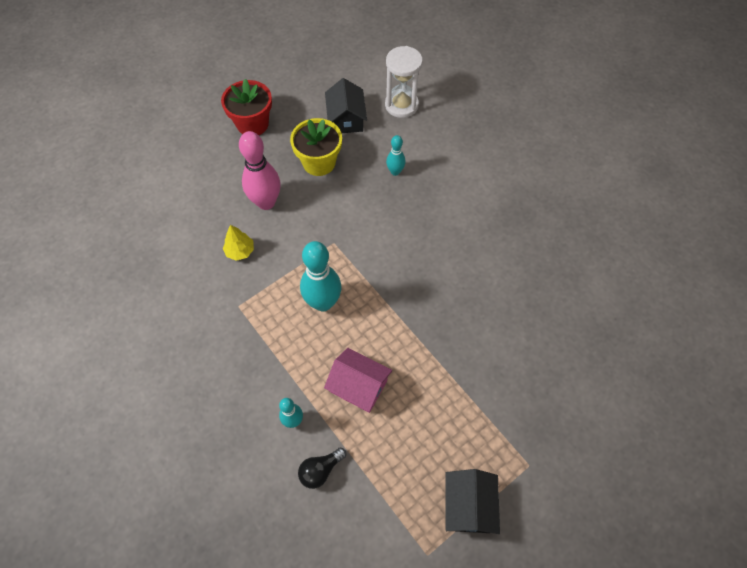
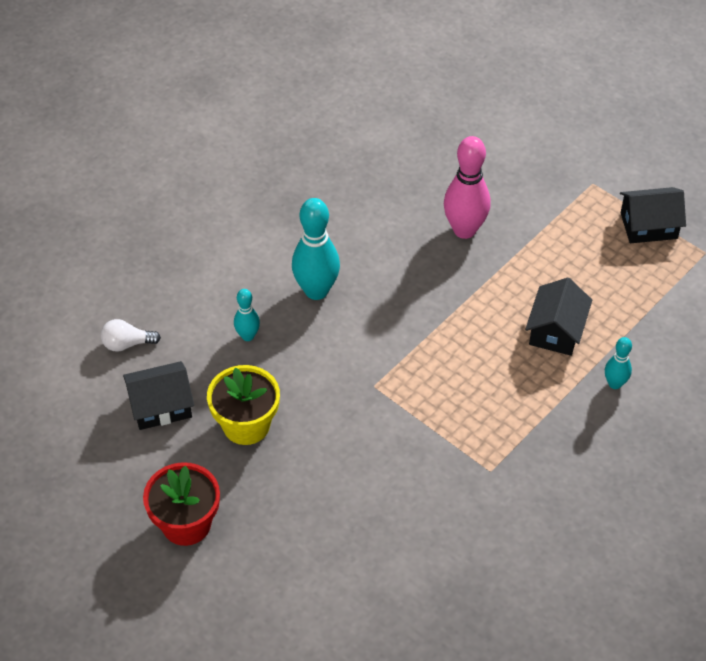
camera: 100 degrees left, 10 degrees down
(240, 251) = (410, 487): yellow tree -> none
(266, 202) = (326, 474): pink bowling pin -> pink bowling pin (464, 230)
(320, 470) = (659, 349): black light bulb -> none
(323, 302) = (461, 382): turquoise bowling pin -> turquoise bowling pin (316, 291)
(358, 386) = (556, 330): pink house -> black house
(401, 105) = (127, 344): white hourglass -> white light bulb

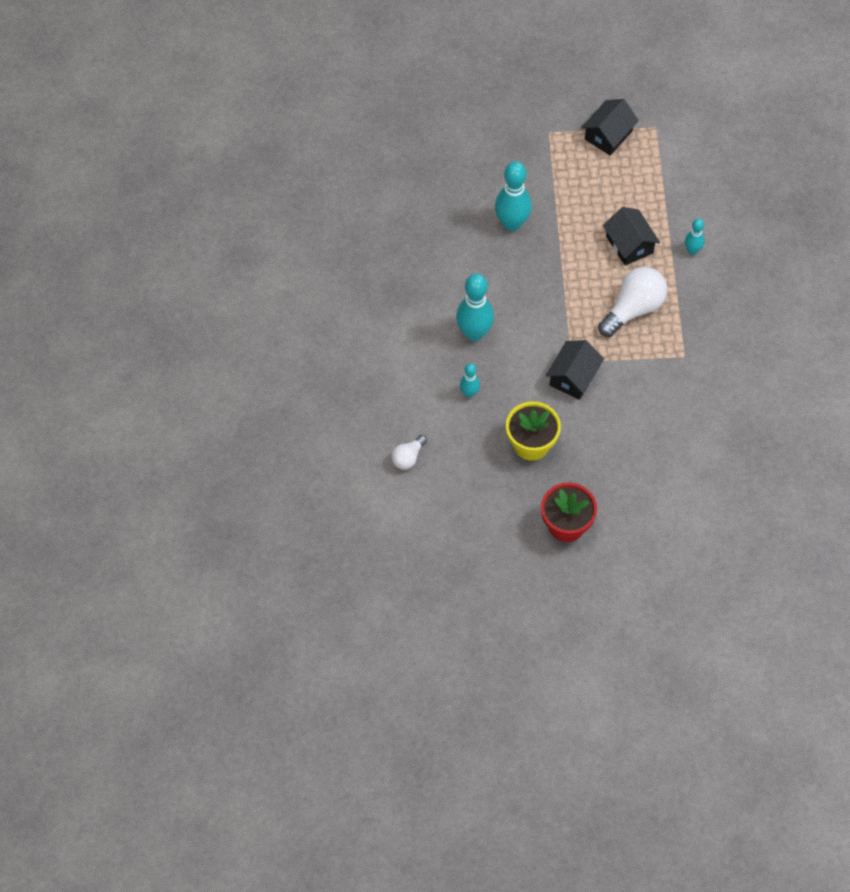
camera: 45 degrees left, 10 degrees up
(161, 406) = (472, 475): black house -> black house (573, 377)
(464, 230) = (512, 223): pink bowling pin -> turquoise bowling pin
(491, 388) = (633, 309): none -> white light bulb

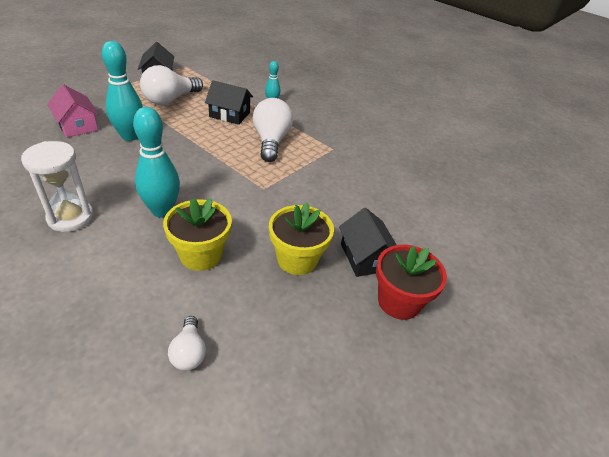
camera: 50 degrees left, 20 degrees down
(408, 297) = (70, 217): none -> white hourglass
(469, 393) = (201, 255): turquoise bowling pin -> yellow flower pot
(478, 180) = (77, 125): none -> pink house
(573, 377) = (276, 196): black house -> black house (365, 257)
(590, 185) = (170, 100): none -> white light bulb

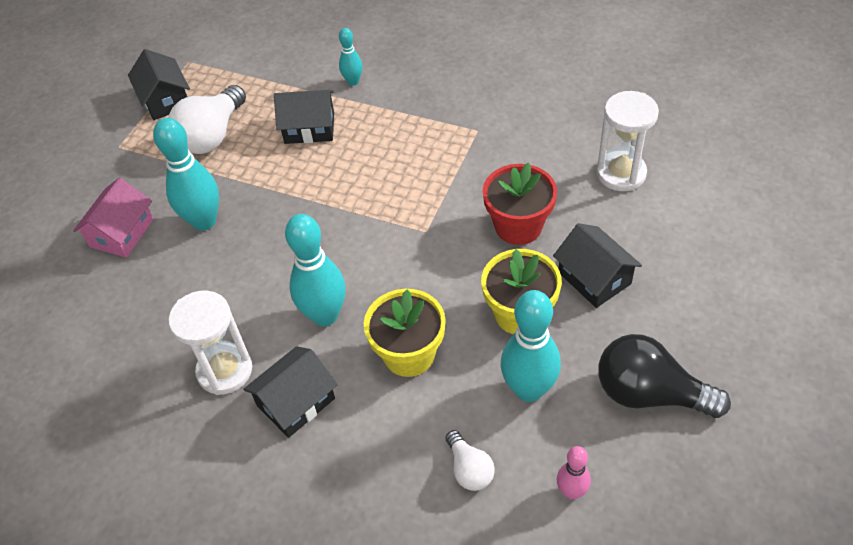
camera: 10 degrees left, 10 degrees up
(77, 125) = (122, 233): pink house -> pink house turned 75 degrees clockwise
(100, 254) = (296, 402): none -> black house
(260, 406) = (571, 491): none -> pink bowling pin
(271, 141) = (391, 152): white light bulb -> none
(272, 312) = (529, 389): none -> turquoise bowling pin
(367, 354) = (649, 394): none -> black light bulb
(399, 301) = (656, 319): red flower pot -> red flower pot (518, 226)
(417, 202) = (621, 173): none -> white hourglass

